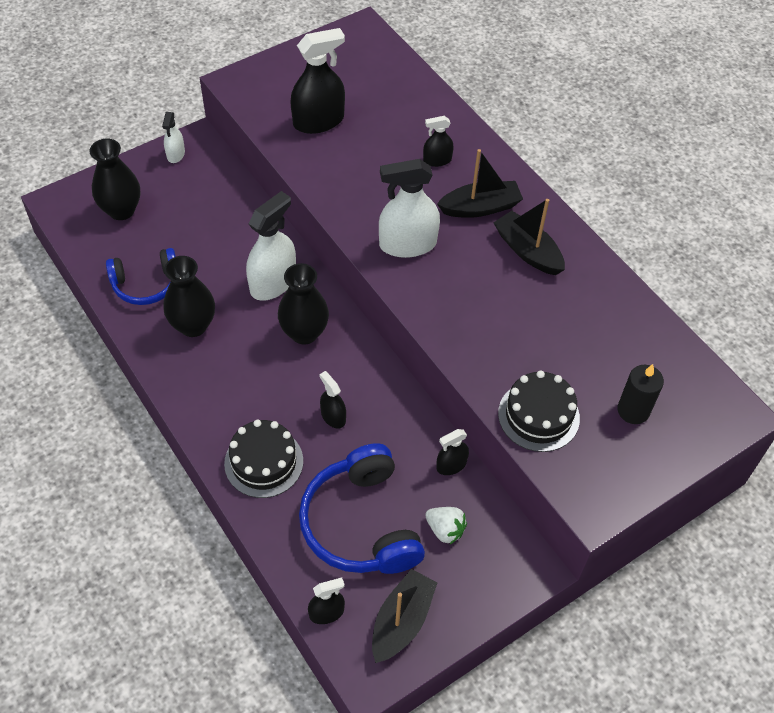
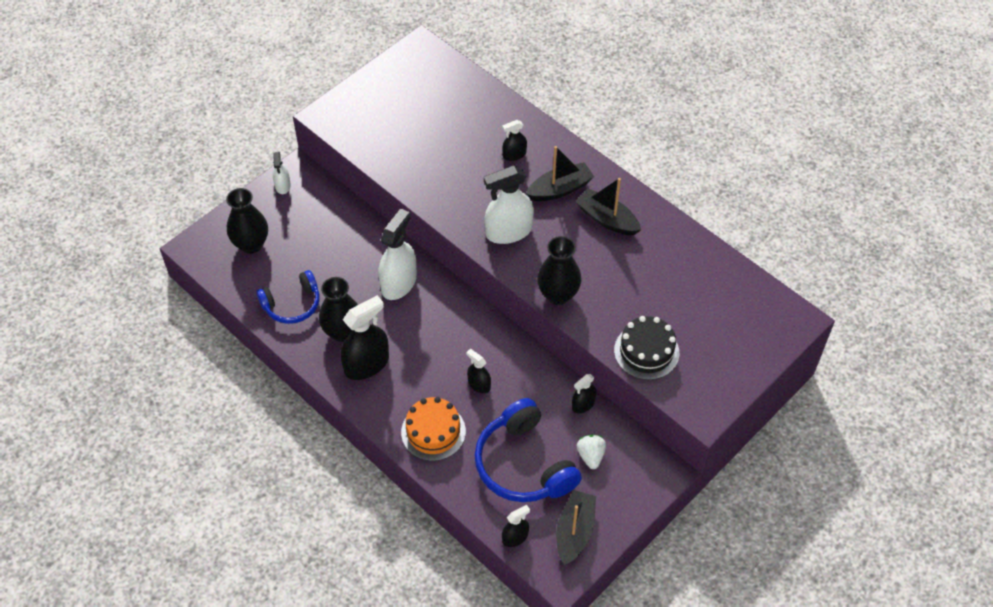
camera: 10 degrees left, 0 degrees up
(264, 462) = (433, 432): black cake -> orange cake
(304, 333) = (436, 320): black vase -> black vase (558, 294)
(318, 121) = (406, 138): black spray bottle -> black spray bottle (366, 364)
(445, 530) = (591, 456): white strawberry -> white strawberry turned 120 degrees counterclockwise
(633, 410) = (718, 333): black candle -> none

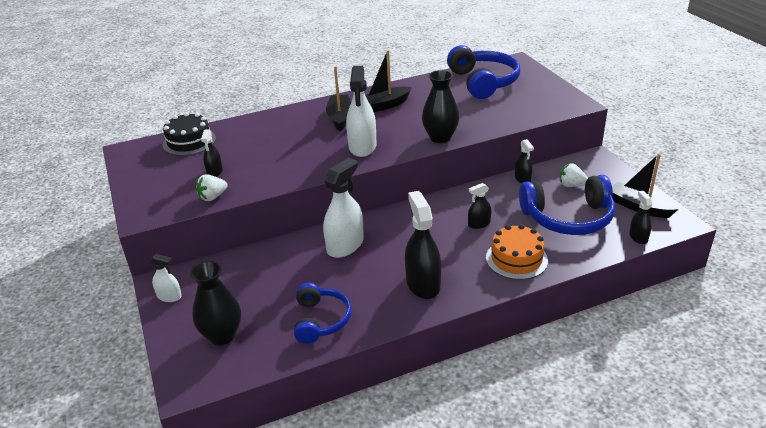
camera: 65 degrees left, 20 degrees down
(343, 332) = (376, 292): black vase -> none
(372, 151) = (213, 197): none -> white strawberry
(399, 283) = (345, 245): white spray bottle -> white spray bottle turned 75 degrees clockwise
(514, 154) = (288, 130): black spray bottle -> black spray bottle (214, 172)
(646, 351) = (514, 114): black cake -> black cake (189, 141)
(715, 299) = (483, 82): none -> blue headphones

